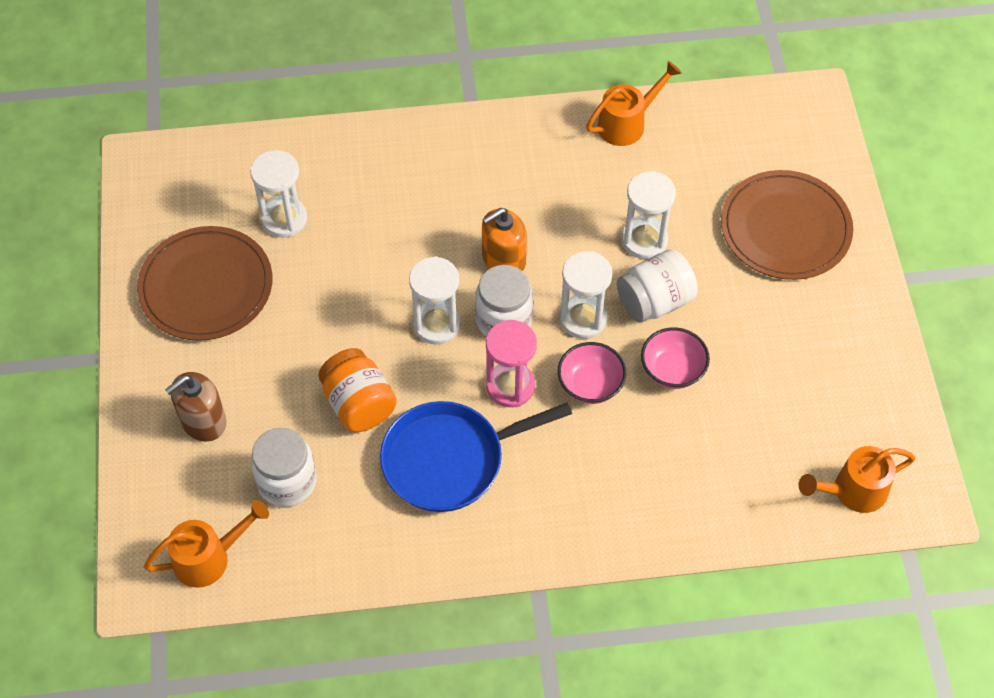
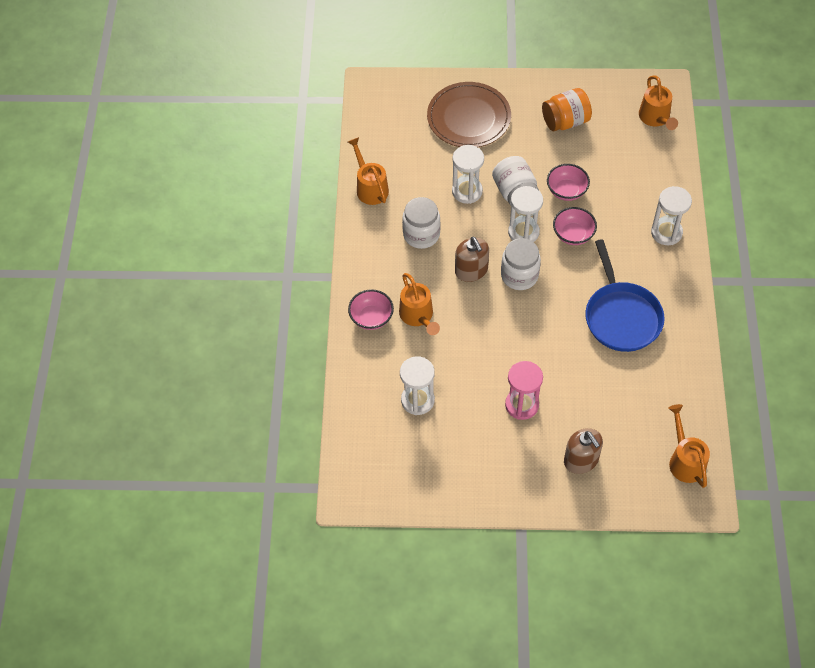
camera: 80 degrees left, 0 degrees up
(206, 286) = (469, 454): brown plate -> none
(287, 481) = (631, 411): white jar -> white jar (421, 234)
(359, 404) = (576, 364): orange jar -> orange jar (565, 121)
(408, 152) = (371, 318): none -> pink bowl
(417, 204) = (418, 316): none -> orange watering can
(437, 324) = (518, 314): white hourglass -> white hourglass (666, 232)
(503, 259) = (471, 270): orange soap dispenser -> brown soap dispenser
(510, 386) = (570, 277): pink hourglass -> pink hourglass (522, 405)

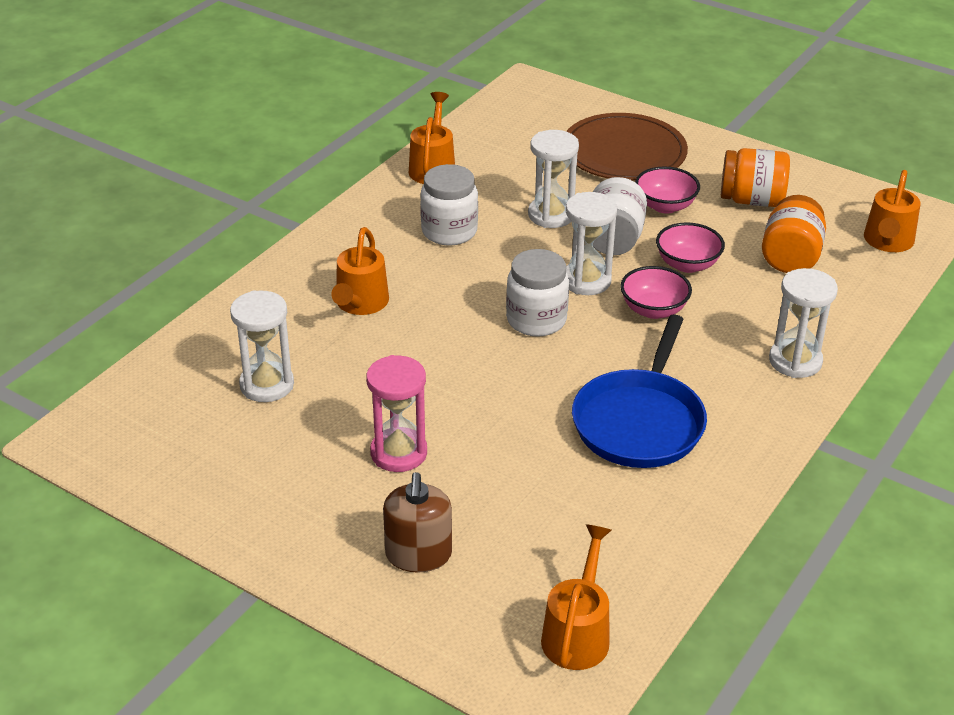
camera: 30 degrees right, 20 degrees down
(371, 318) = (301, 281): pink bowl -> pink bowl (665, 206)
(471, 270) = (477, 289): brown soap dispenser -> none
(614, 156) = (790, 257): none -> orange jar

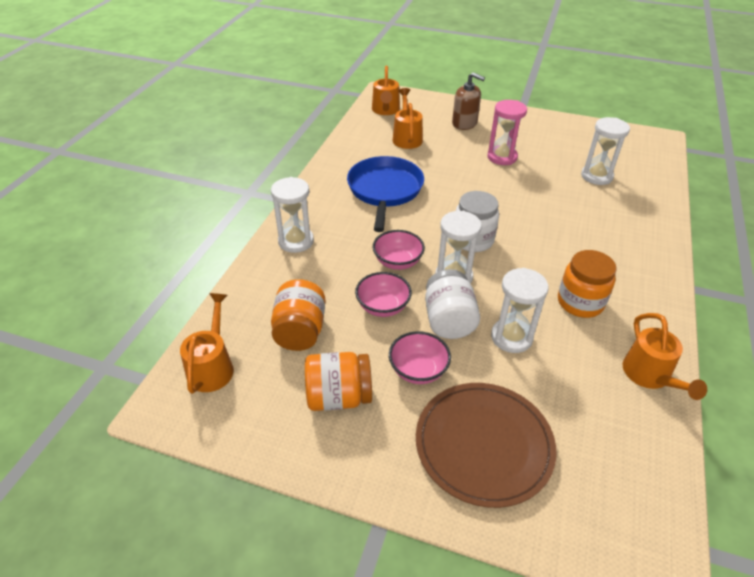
camera: 165 degrees right, 5 degrees up
(360, 304) = (591, 231): orange watering can -> orange watering can (407, 137)
(418, 554) = (464, 123): brown soap dispenser -> brown soap dispenser turned 135 degrees clockwise
(449, 231) = (580, 302): white jar -> orange jar

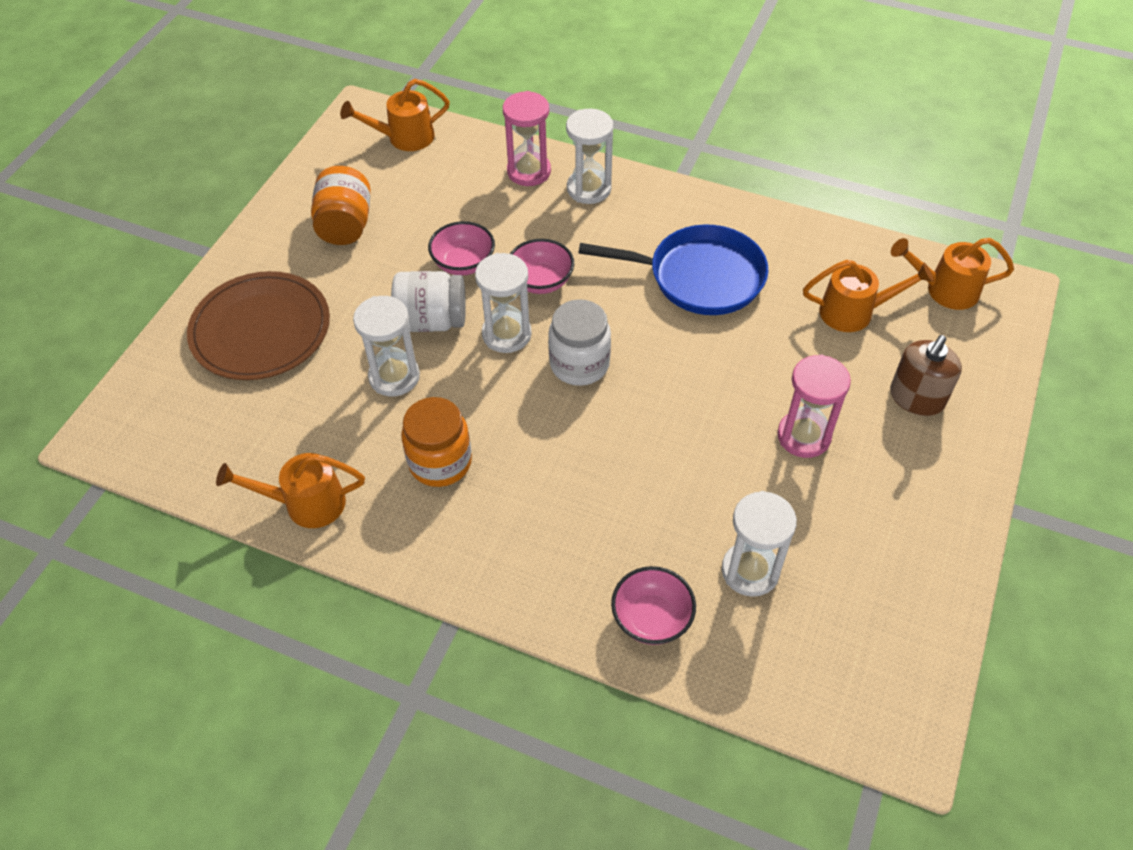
camera: 95 degrees right, 10 degrees up
(212, 366) = (403, 138): orange watering can -> orange watering can turned 150 degrees clockwise
(272, 275) = (529, 171): none -> pink hourglass
(300, 331) = (438, 196): orange jar -> none
(418, 370) = (364, 287): pink bowl -> pink bowl (651, 618)

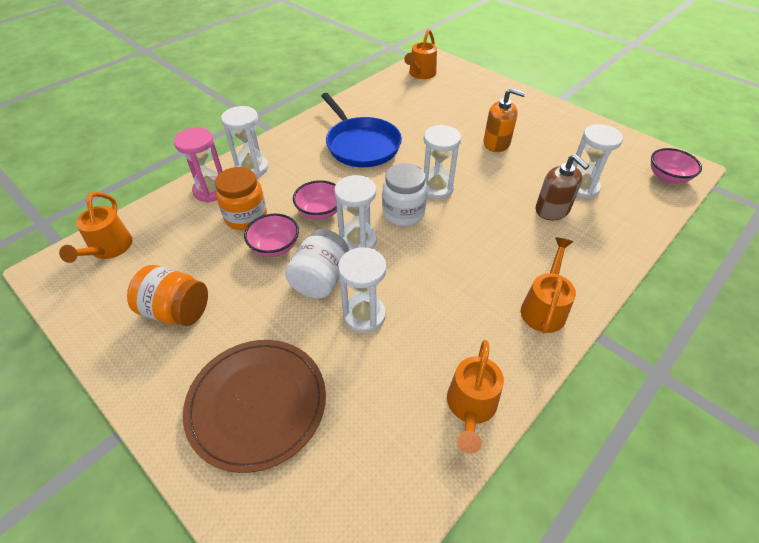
camera: 70 degrees left, 5 degrees down
(440, 462) = (459, 307): orange jar -> orange jar (246, 217)
(649, 386) = (436, 188): none -> white hourglass
(651, 618) = (608, 234): pink bowl -> pink bowl (667, 177)
(700, 277) = (361, 145): blue pan -> blue pan turned 120 degrees clockwise
(803, 436) = (496, 143): pink hourglass -> orange soap dispenser
(855, 312) = (420, 103): orange watering can -> orange watering can (544, 307)
(916, 398) = (485, 102): brown soap dispenser -> brown soap dispenser (552, 210)

